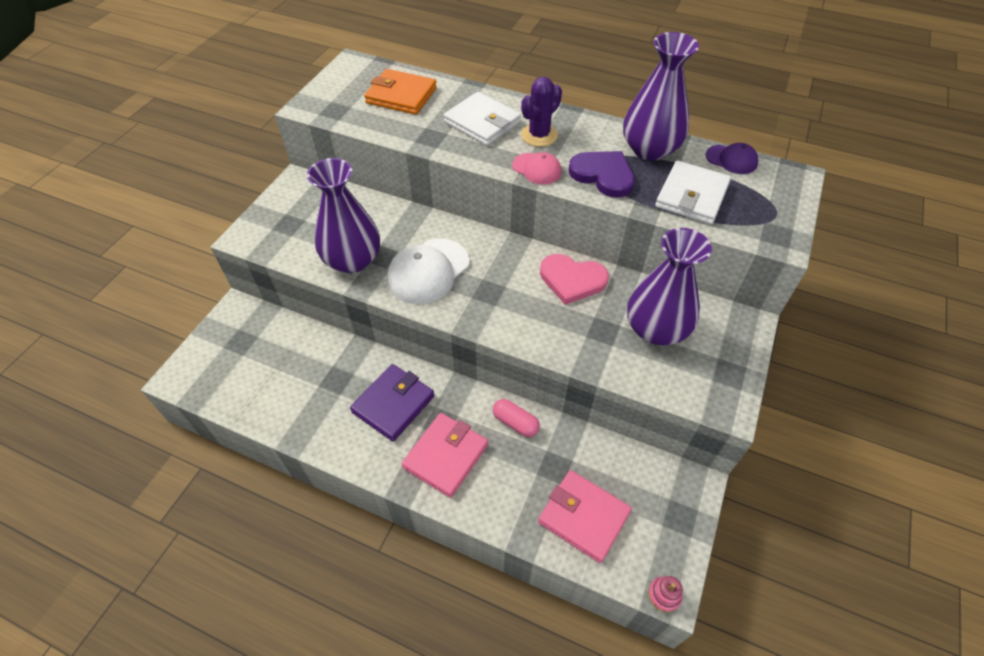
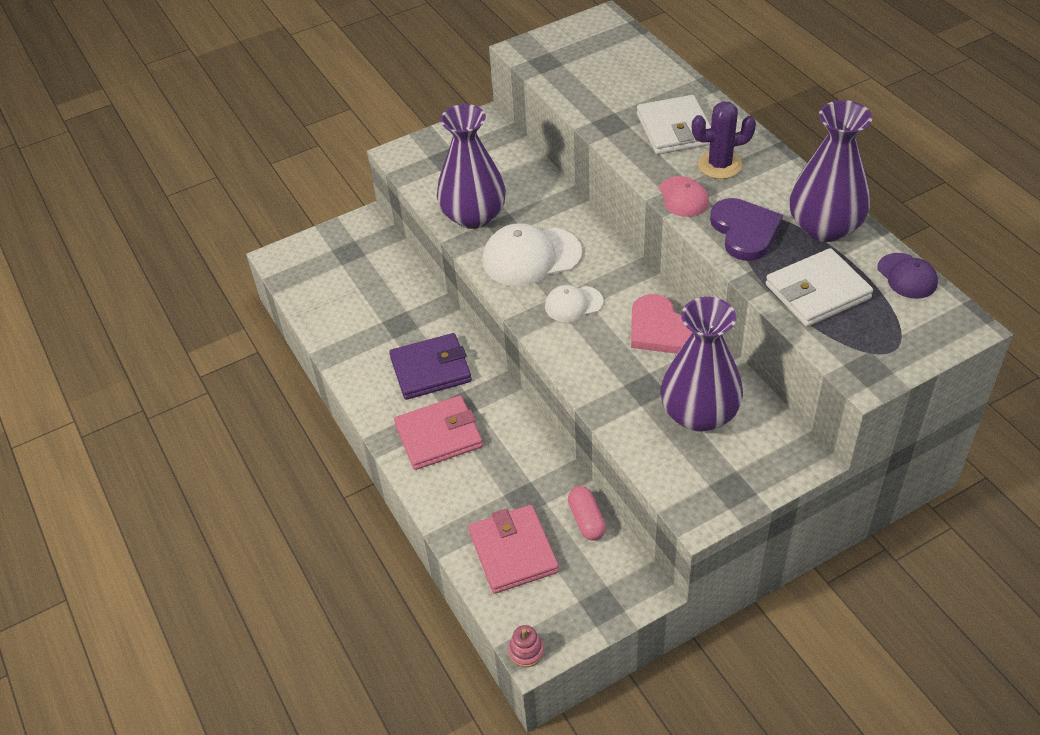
camera: 40 degrees right, 5 degrees down
(401, 95) = (620, 71): orange wallet -> none
(493, 292) = (573, 304): none -> white cap
(515, 423) = (523, 443): pink capsule -> pink capsule (586, 520)

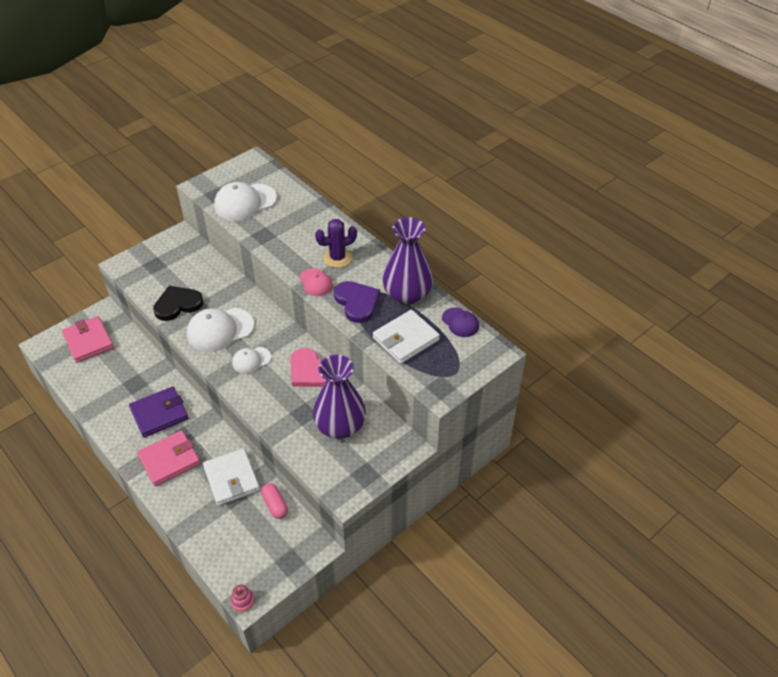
camera: 15 degrees left, 0 degrees up
(473, 216) = (178, 304): purple vase -> black heart
(513, 552) = (228, 534): pink wallet -> pink wallet (88, 341)
(587, 76) = (245, 202): none -> white cap
(675, 129) = (306, 235): white wallet -> white wallet (231, 479)

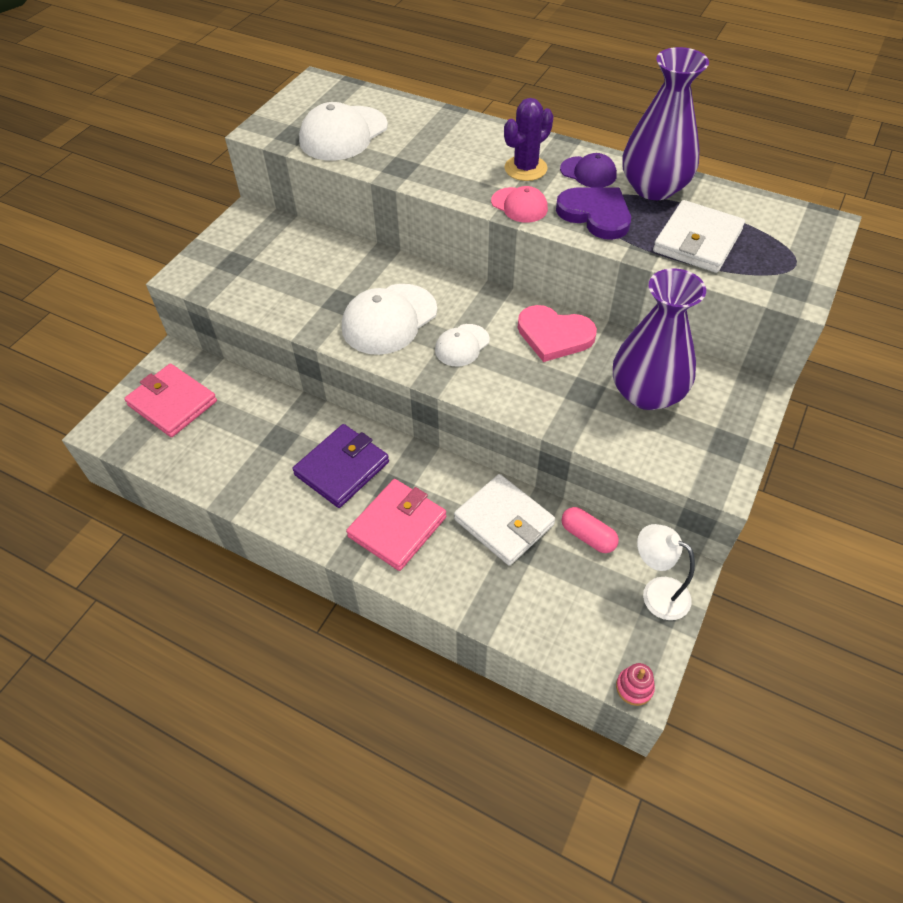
camera: 20 degrees left, 5 degrees up
(178, 304) = (304, 304): black heart -> none
(292, 553) = (656, 593): none -> white lamp
(460, 322) = (749, 202): purple cap -> purple cap (588, 172)

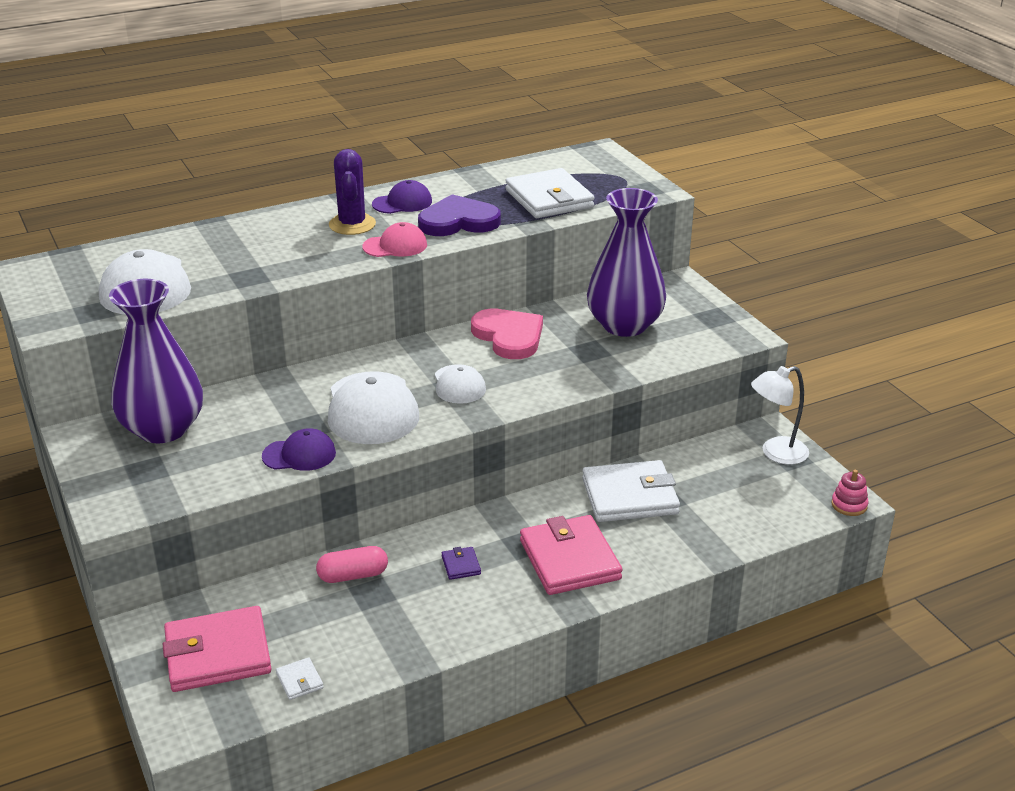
camera: 55 degrees left, 20 degrees down
(174, 456) = (299, 681): none -> white wallet
(306, 317) = (299, 455): none -> purple cap
(342, 468) = (461, 565): purple wallet -> purple wallet, size x0.42
(554, 335) = (509, 336): pink heart -> pink heart turned 90 degrees counterclockwise
(588, 536) = (690, 460): pink capsule -> pink capsule (353, 575)
(654, 188) = (464, 187): purple vase -> purple vase (163, 429)

